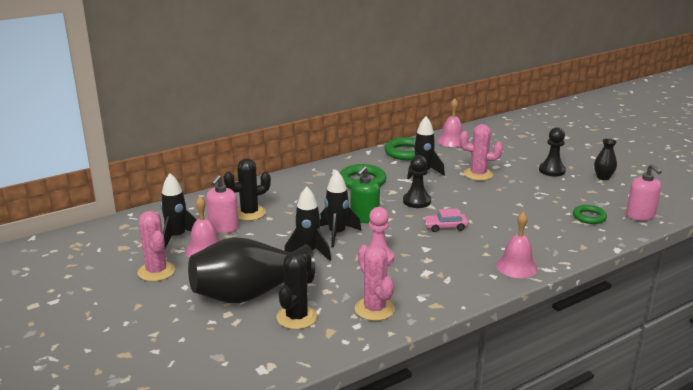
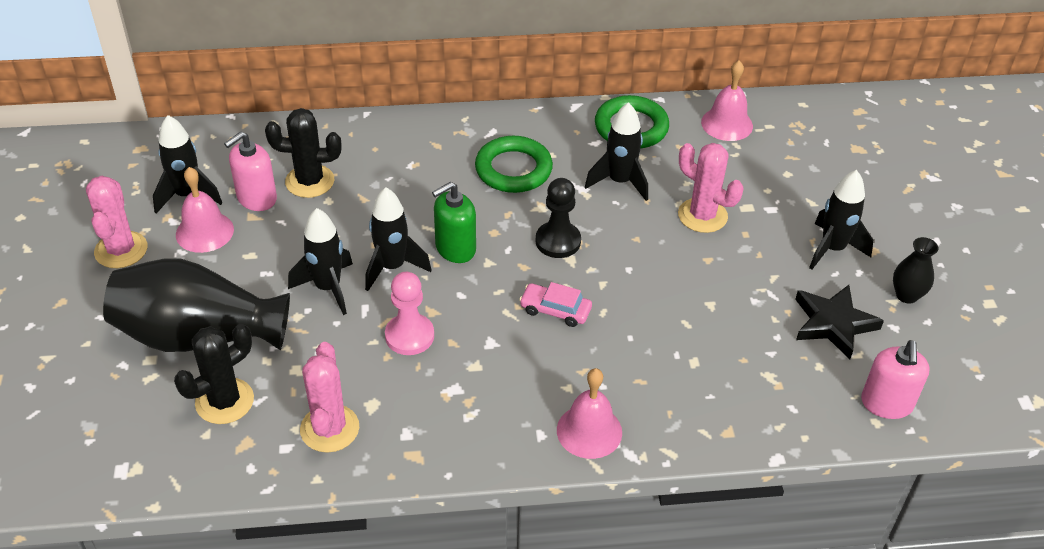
camera: 25 degrees right, 20 degrees up
(552, 170) = (832, 249): black pawn -> black rocket
(583, 195) = (833, 323): none -> black star
(589, 217) = (797, 374): green ring -> none

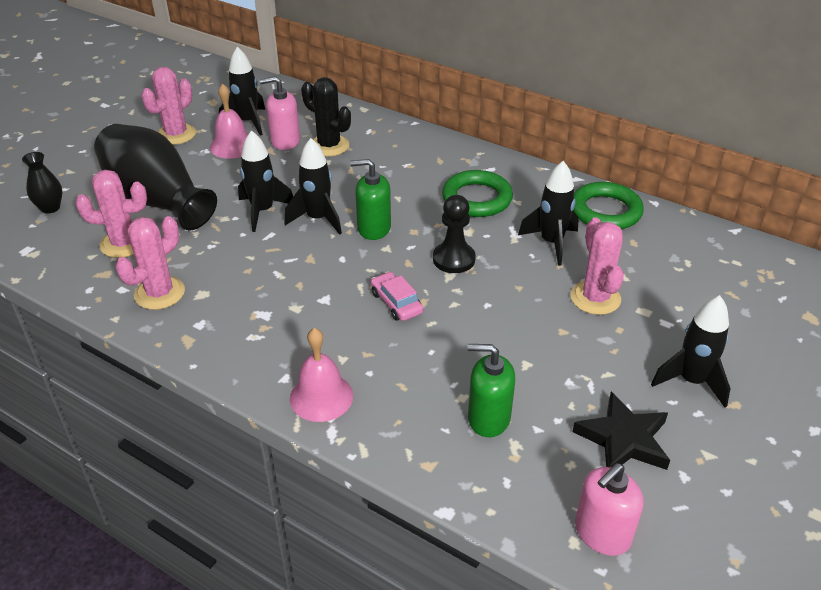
camera: 40 degrees right, 5 degrees down
(224, 401) = (124, 243): black cactus -> pink cactus
(409, 336) = (277, 266): pink pawn -> none
(727, 124) = (696, 244): pink bell -> none
(730, 366) = (488, 418): none -> green soap dispenser
(906, 295) = (728, 457): black vase -> black vase (50, 208)

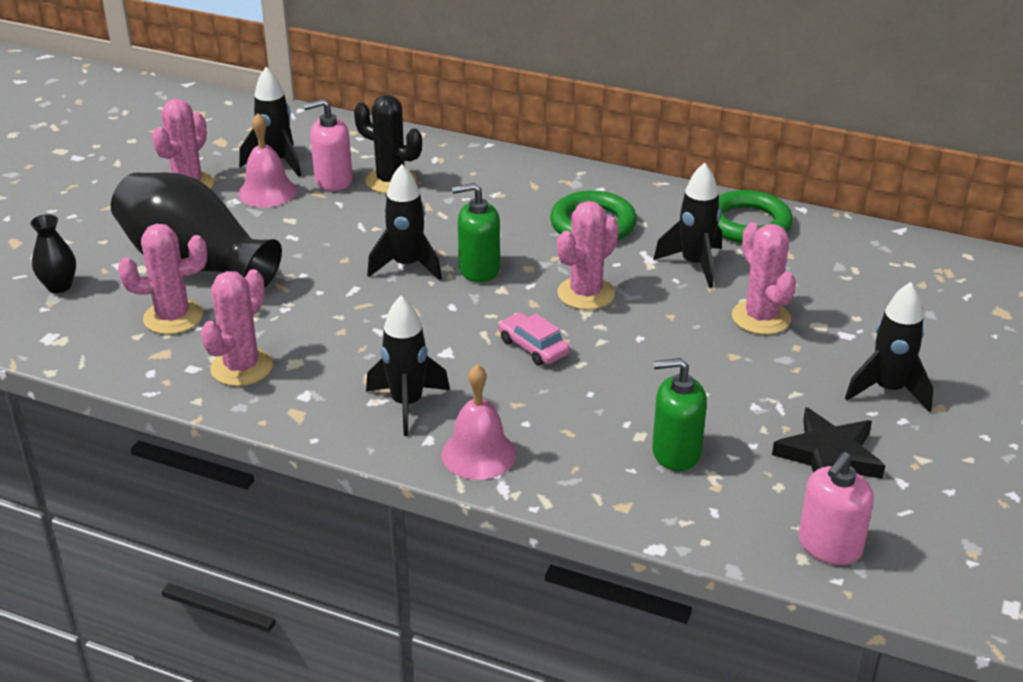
camera: 10 degrees left, 5 degrees down
(263, 211) = (335, 264): black rocket -> black rocket (407, 404)
(454, 259) = (586, 293): black pawn -> pink cactus

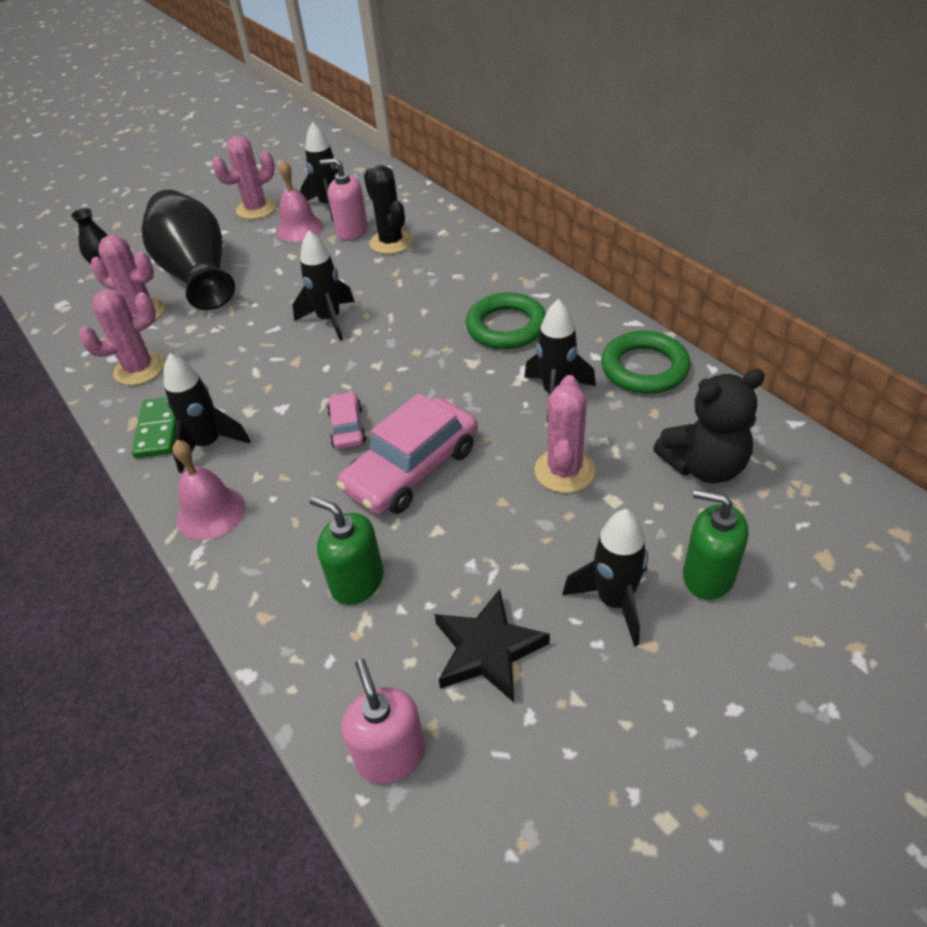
camera: 35 degrees right, 10 degrees up
(336, 410) = (159, 429): none -> green domino
(479, 269) = (377, 340): green soap dispenser -> green soap dispenser (708, 576)
(586, 293) = (437, 391): pink cactus -> none
(630, 358) = (412, 469): none -> pink car
(829, 546) = (391, 755): pink soap dispenser -> pink soap dispenser turned 90 degrees clockwise
(864, 280) = (704, 466): none -> black teddy bear

